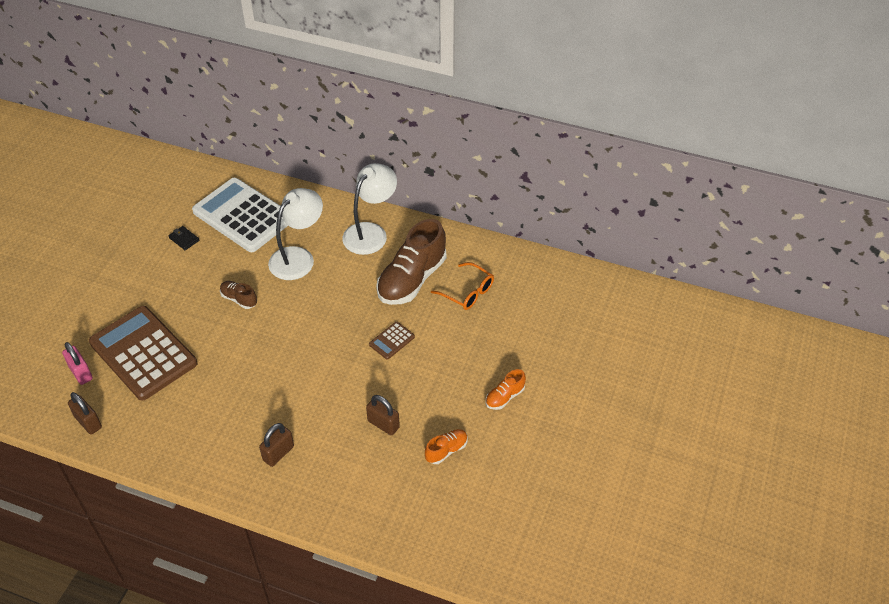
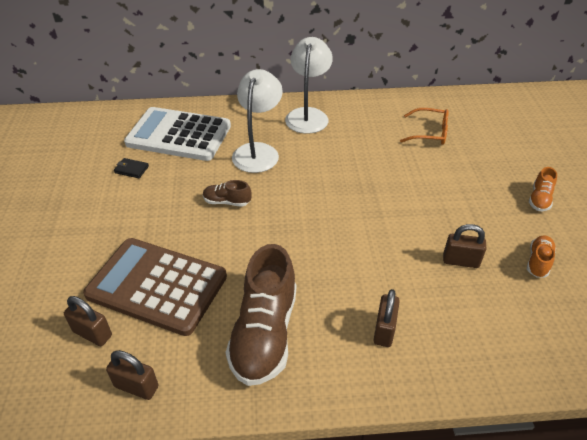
camera: 25 degrees left, 5 degrees down
(81, 373) = (92, 333): pink padlock -> brown padlock
(392, 341) = (401, 189): brown calculator -> none
(412, 279) = (375, 138): brown shoe -> brown shoe (264, 333)

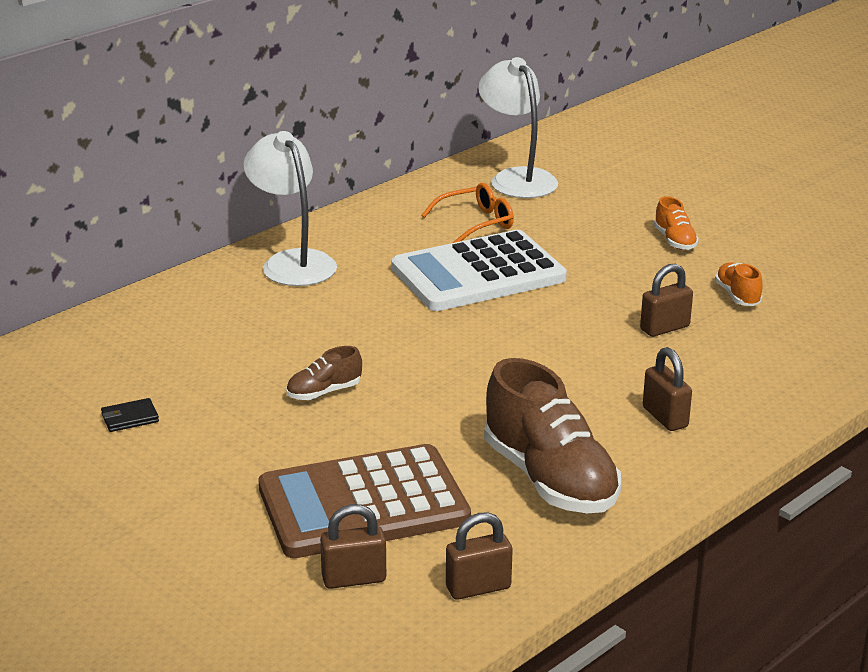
camera: 40 degrees left, 15 degrees down
(179, 135) = (137, 354): white calculator -> white calculator (478, 273)
(258, 151) = (283, 326): white lamp -> white lamp (517, 178)

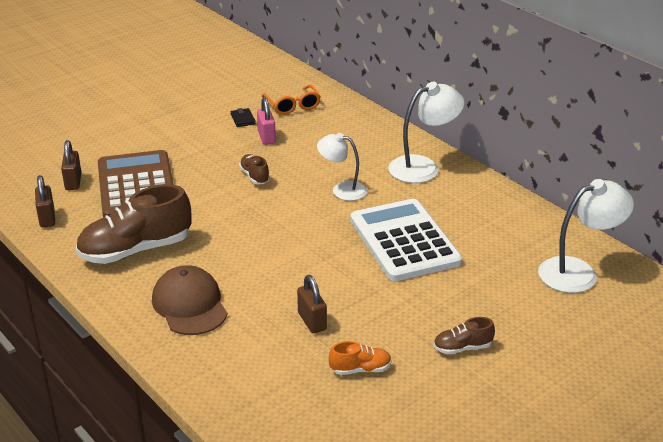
camera: 95 degrees right, 5 degrees up
(198, 390) = (266, 137): none -> pink padlock
(357, 319) = (342, 189): none -> white lamp
(476, 223) = (489, 245): orange glasses -> orange glasses (293, 106)
(665, 417) = (189, 305): brown padlock -> brown cap
(675, 241) = (462, 348): orange shoe -> brown shoe

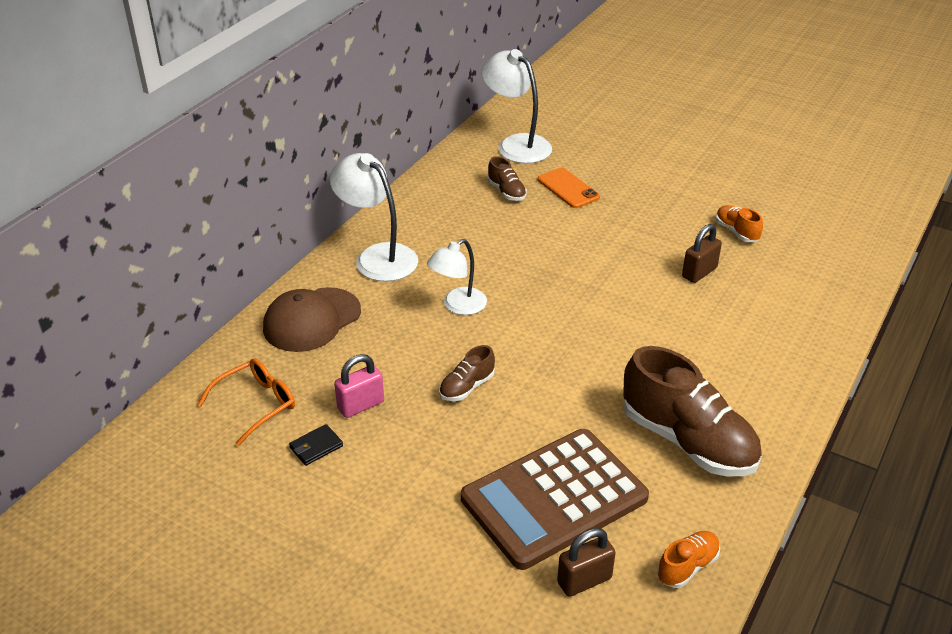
camera: 110 degrees left, 5 degrees up
(47, 218) = (687, 566): brown padlock -> orange shoe
(189, 305) = (743, 360): brown cap -> brown cap (311, 320)
(342, 189) = (458, 306): white lamp -> white lamp turned 45 degrees clockwise
(404, 241) = (532, 243): white calculator -> none
(462, 348) = (664, 186): brown shoe -> brown shoe (506, 192)
(483, 283) = (568, 188): none -> orange phone

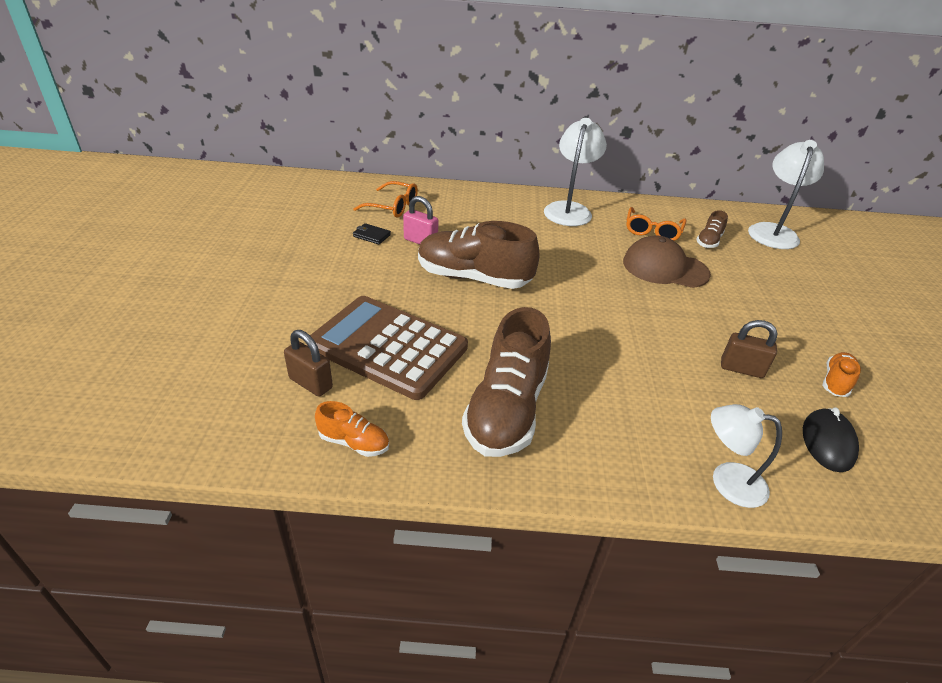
camera: 60 degrees right, 0 degrees up
(311, 320) = (483, 204): brown cap -> brown cap (664, 268)
(458, 306) = (554, 253): white lamp -> white lamp (727, 481)
(464, 218) = (652, 231): none -> orange glasses
(467, 387) = (473, 278): brown shoe -> brown shoe, size x2.15
(568, 188) = (755, 268): orange phone -> none
(796, 274) = (828, 442): none -> black mouse

